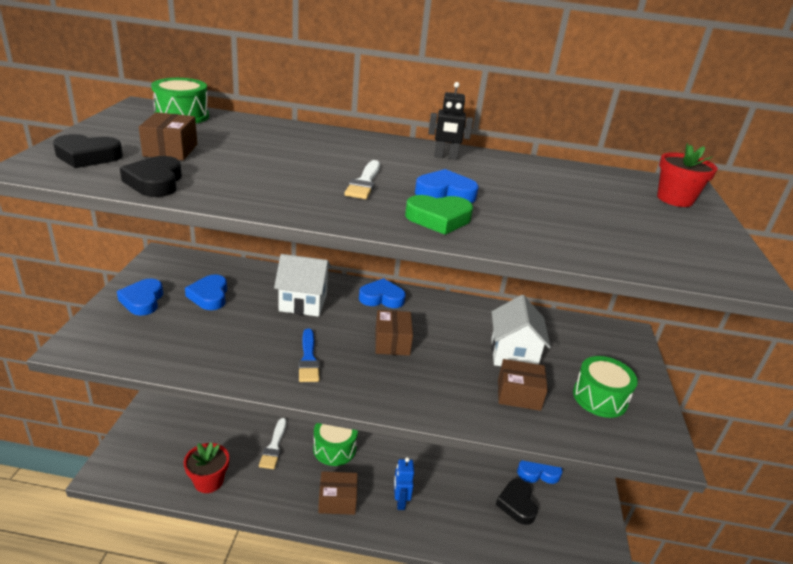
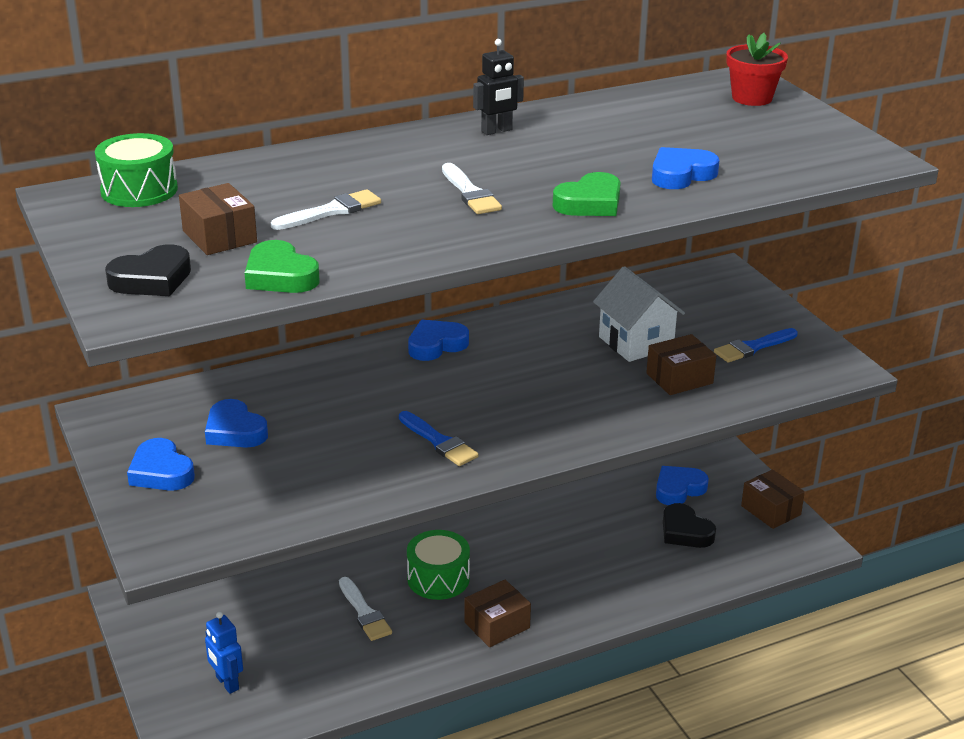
camera: 30 degrees left, 0 degrees up
(155, 182) = (280, 276): black heart -> green heart
(208, 481) = (328, 685): red flower pot -> none
(259, 161) = (331, 211): none -> white brush
(303, 302) = (355, 389): white house -> none
(392, 342) = (504, 386): brown box -> brown box (770, 510)
(400, 501) = (565, 591): blue robot -> blue robot (227, 683)
(445, 193) = (557, 174): blue heart -> blue heart (681, 174)
(600, 398) = (753, 347): green drum -> blue brush

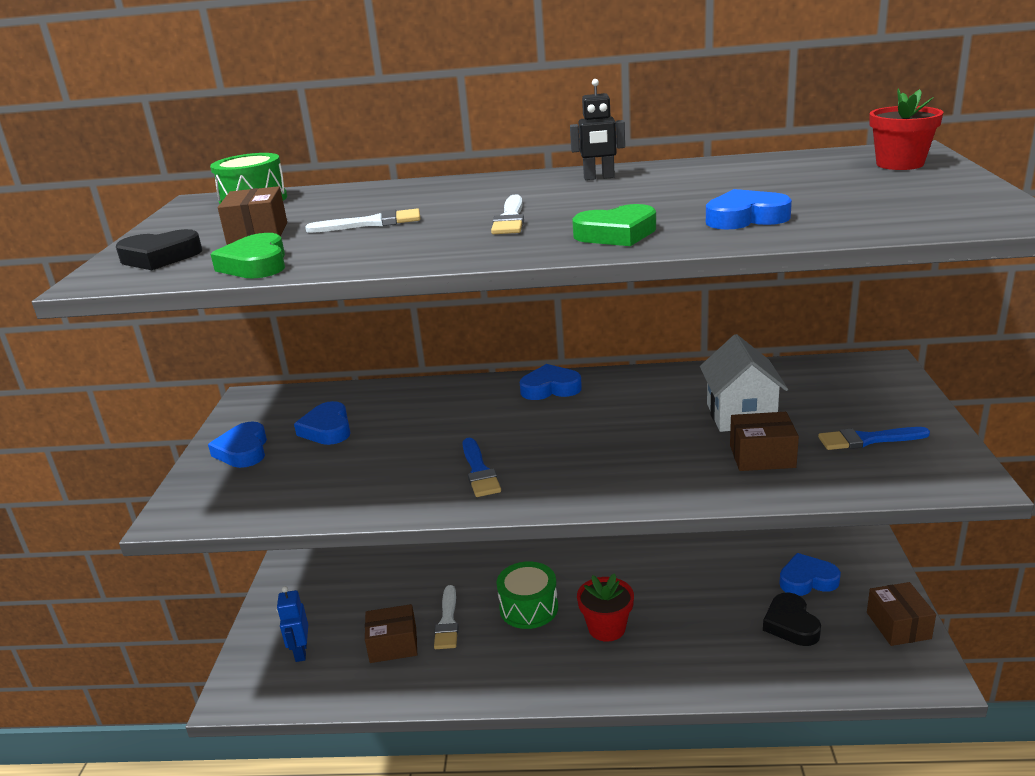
camera: 30 degrees right, 5 degrees down
(497, 625) = (551, 667): brown box -> brown box (393, 645)
(526, 577) = (606, 628): none -> red flower pot

